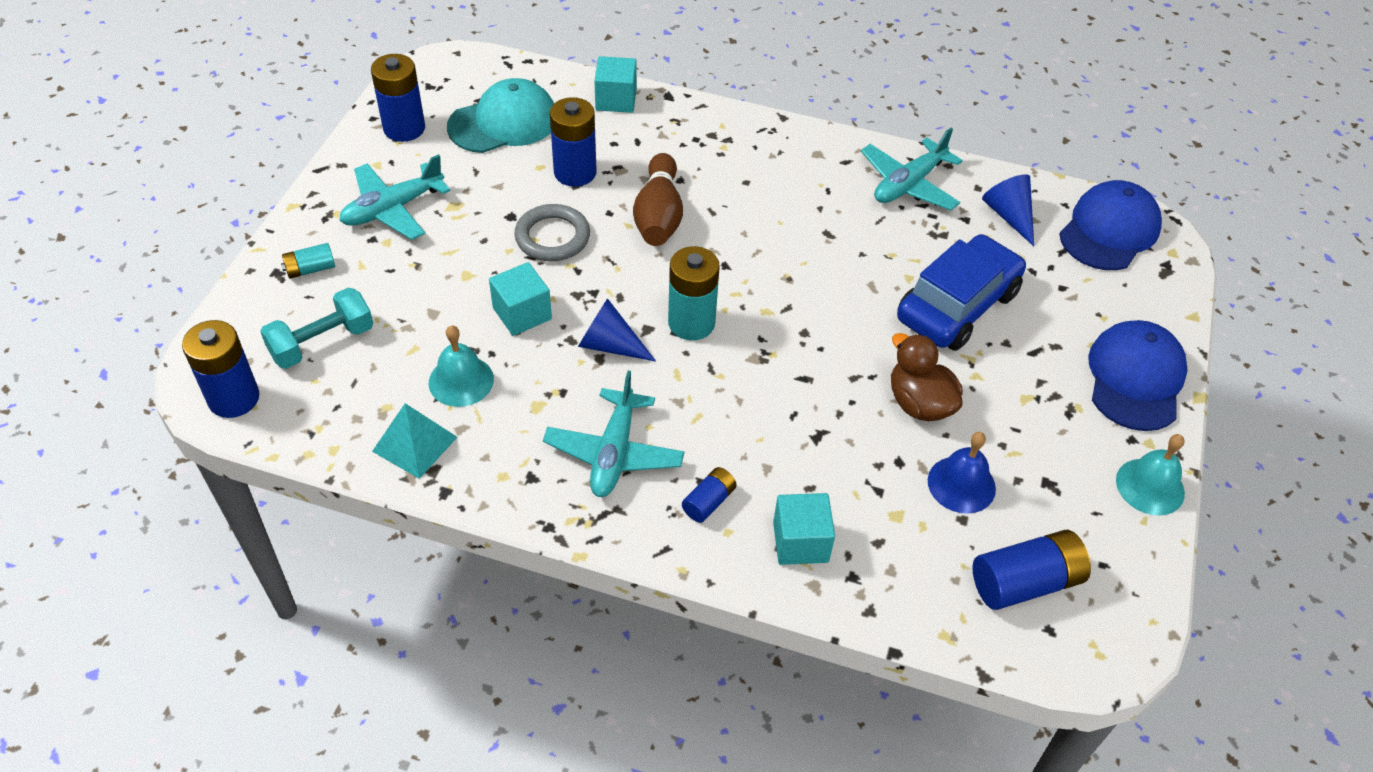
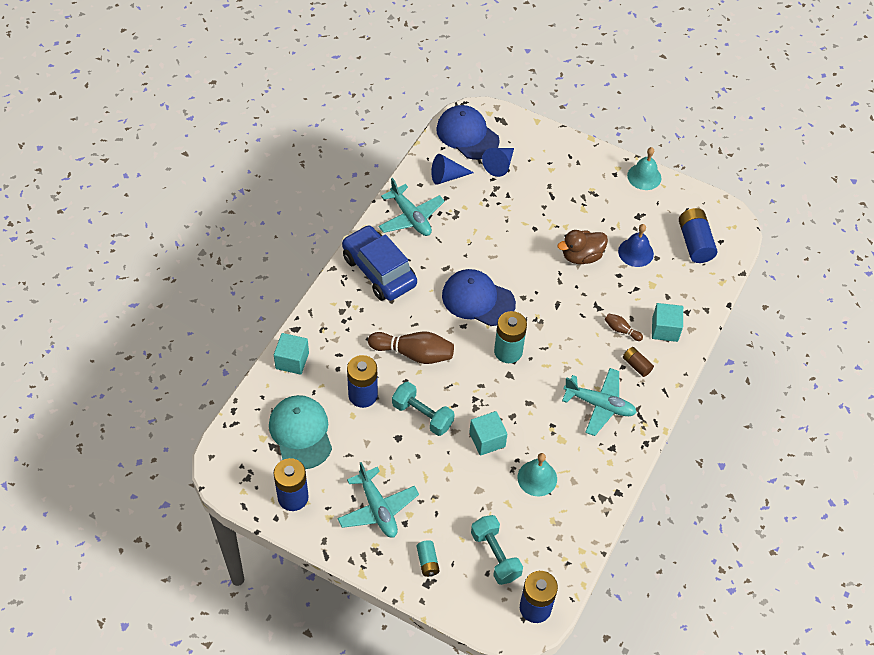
camera: 80 degrees left, 5 degrees up
(415, 444) = (582, 506): turquoise pyramid -> none
(552, 237) = (422, 415): grey ring -> turquoise dumbbell
(610, 345) = (519, 396): blue cone -> blue cone (499, 165)
(709, 502) = (636, 365): blue battery -> brown battery
(778, 473) = (621, 330): none -> brown bowling pin
(957, 306) = (514, 221): blue car -> blue car (379, 271)
(1135, 378) = (576, 159): blue cap -> blue cap (478, 299)

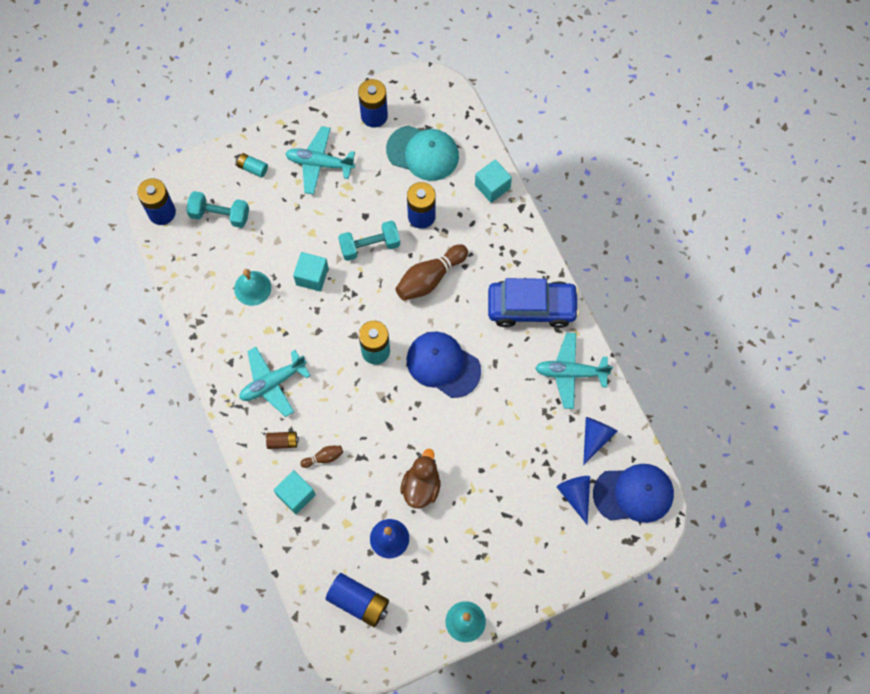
camera: 130 degrees right, 15 degrees up
(478, 299) = (443, 365): blue cap -> blue cap turned 120 degrees counterclockwise

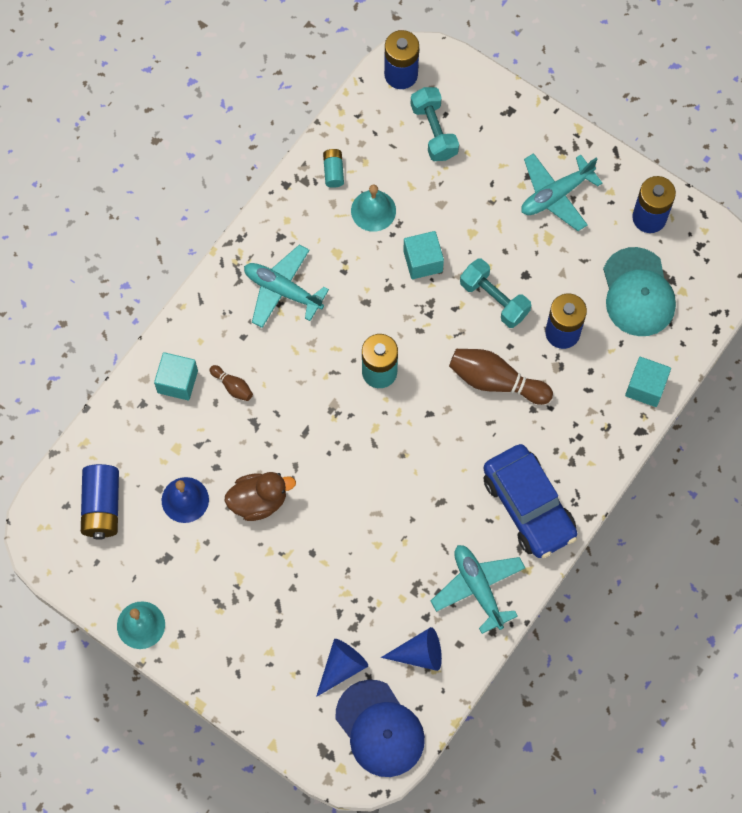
camera: 60 degrees right, 0 degrees up
(253, 168) = (507, 132): turquoise battery -> turquoise battery (333, 171)
(283, 442) = (225, 336): brown battery -> none
(319, 163) = (556, 195): turquoise plane -> turquoise plane turned 105 degrees counterclockwise
(443, 365) = (405, 449): blue cap -> none

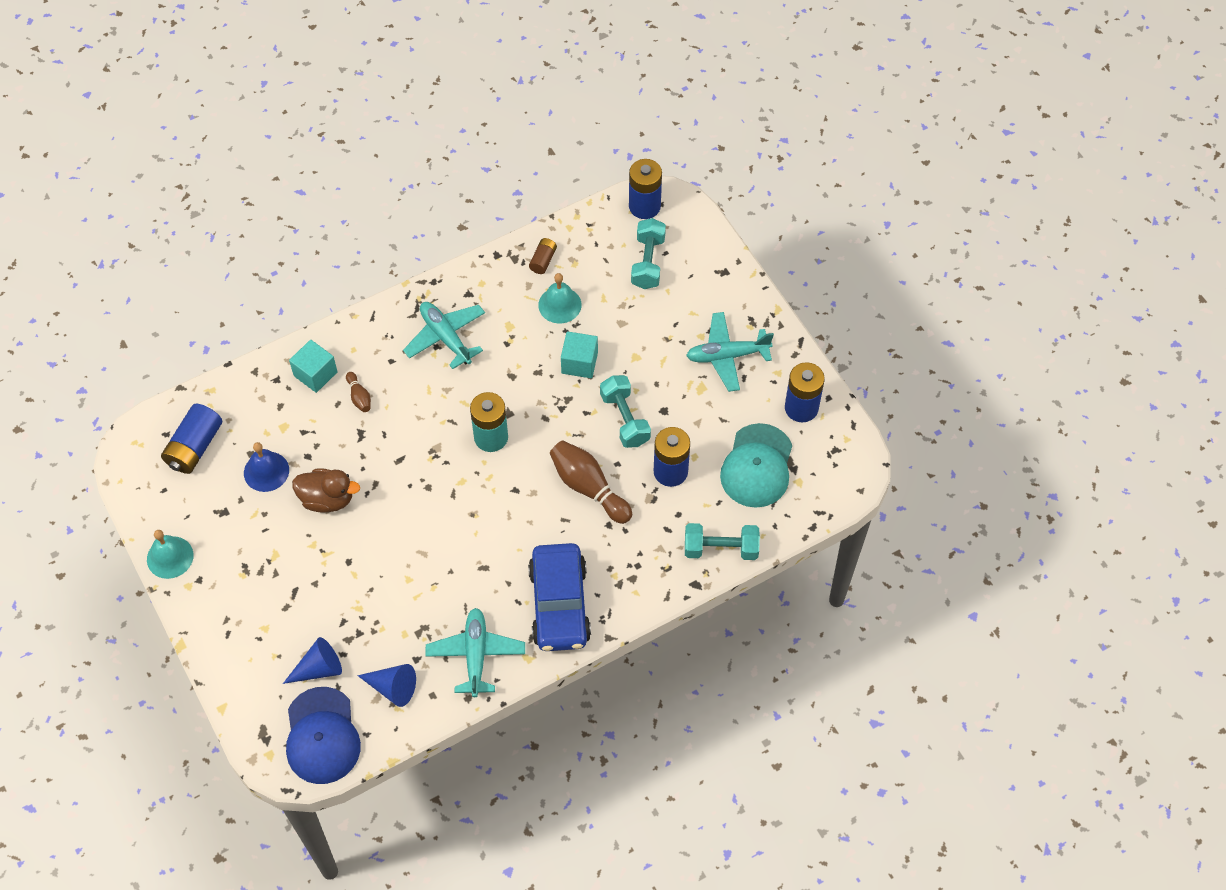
camera: 25 degrees right, 10 degrees down
(333, 171) = (543, 260): turquoise battery -> brown battery
(645, 387) = (721, 549): turquoise cube -> turquoise dumbbell

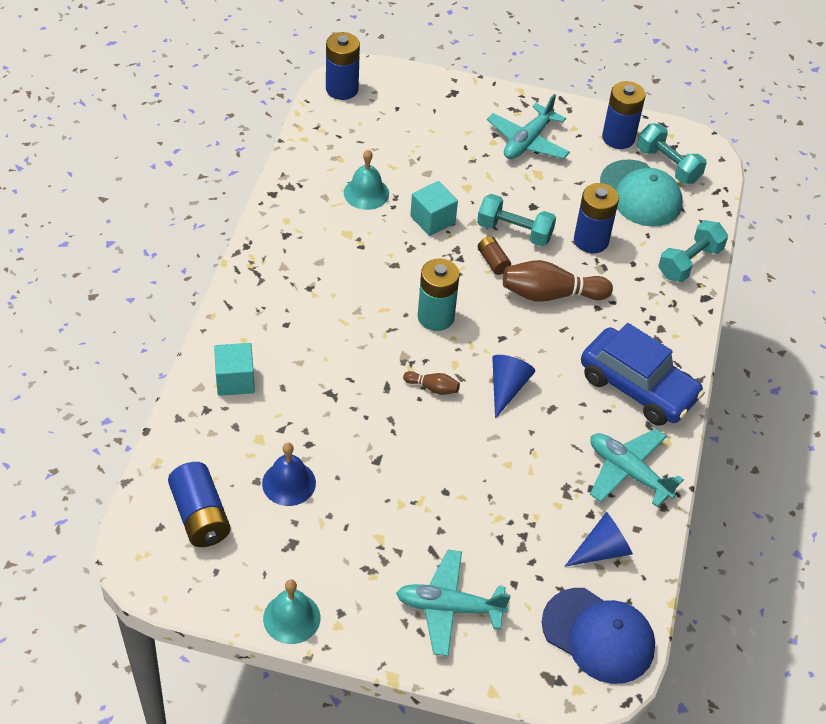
camera: 50 degrees left, 10 degrees down
(319, 668) = (528, 589): blue cone -> blue cone (507, 388)
(327, 499) = (367, 461): brown duck -> none
(359, 397) = (294, 369): brown bowling pin -> brown bowling pin (432, 388)
(446, 337) = (308, 276): turquoise plane -> turquoise plane (449, 608)
(543, 260) = (314, 173): brown battery -> brown battery (493, 261)
(648, 262) = (393, 122): turquoise dumbbell -> turquoise dumbbell (668, 165)

